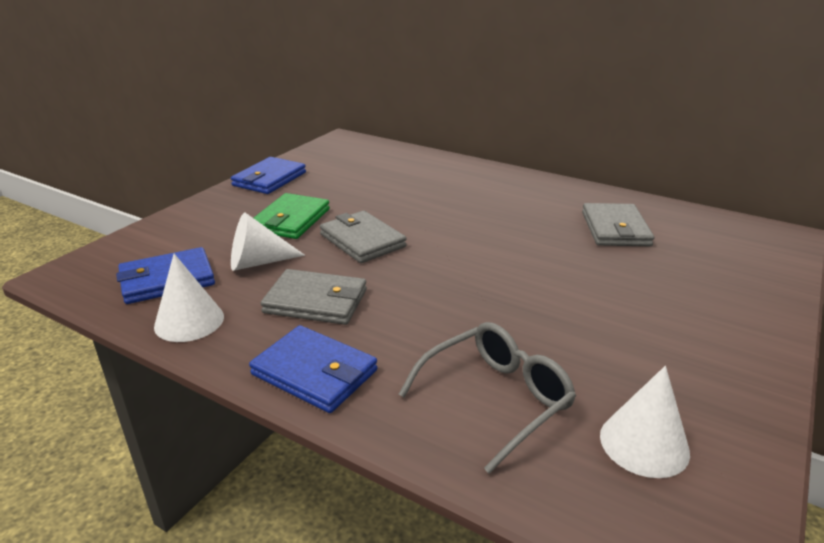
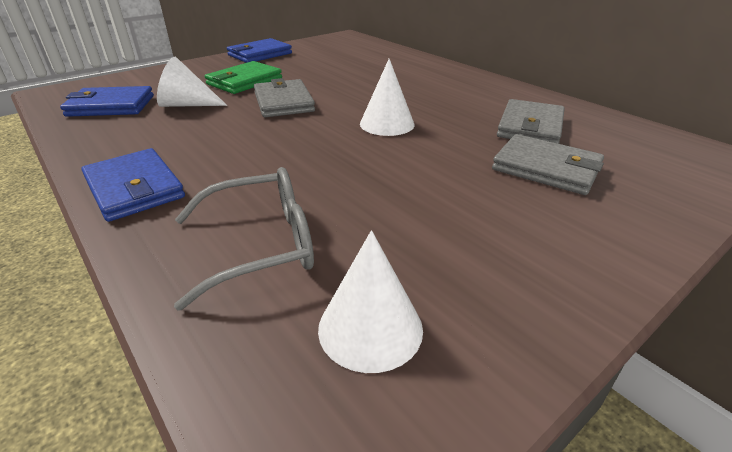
camera: 20 degrees right, 5 degrees up
(189, 321) = (91, 134): white cone -> white cone (387, 124)
(316, 301) = (197, 138): grey wallet -> grey wallet (546, 168)

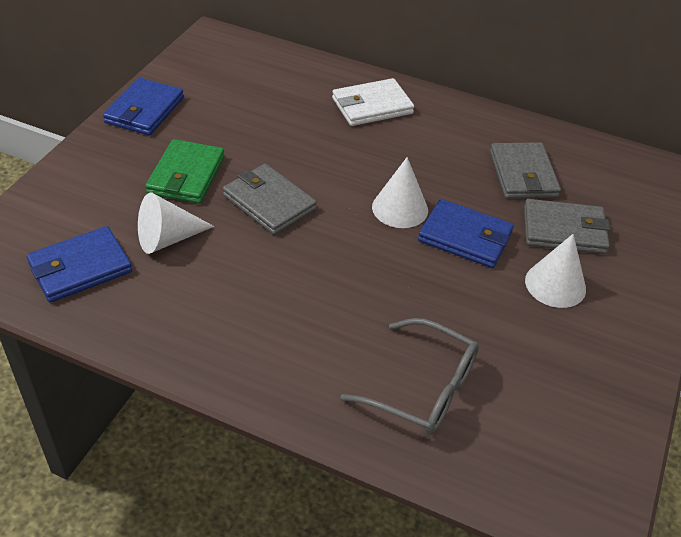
camera: 30 degrees left, 10 degrees up
(134, 188) = (259, 372): blue wallet -> blue wallet (465, 237)
(261, 245) = (423, 389): grey glasses -> grey glasses turned 75 degrees clockwise
(370, 328) = (546, 423): white cone -> white cone (555, 284)
(424, 74) = (372, 106): none -> white wallet

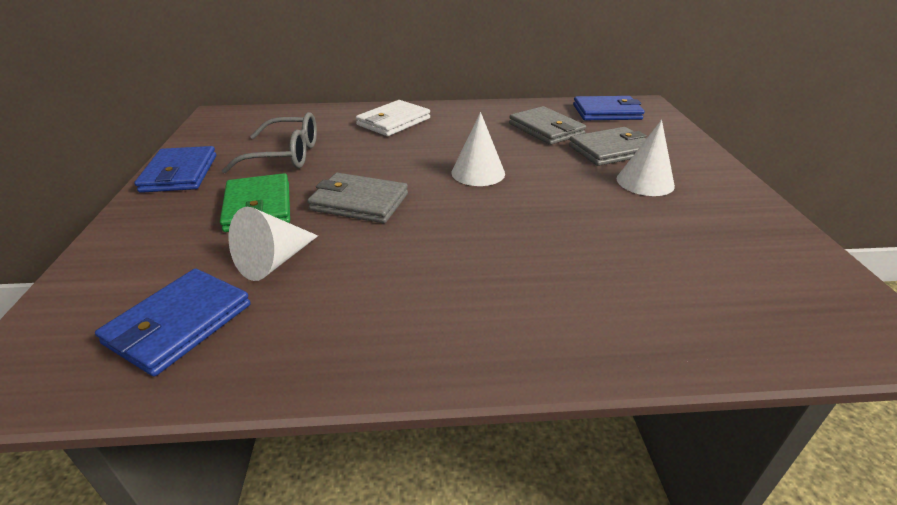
camera: 25 degrees left, 10 degrees down
(423, 389) = (638, 291): grey glasses -> grey glasses (286, 155)
(465, 237) = (547, 175): blue wallet -> blue wallet (607, 112)

